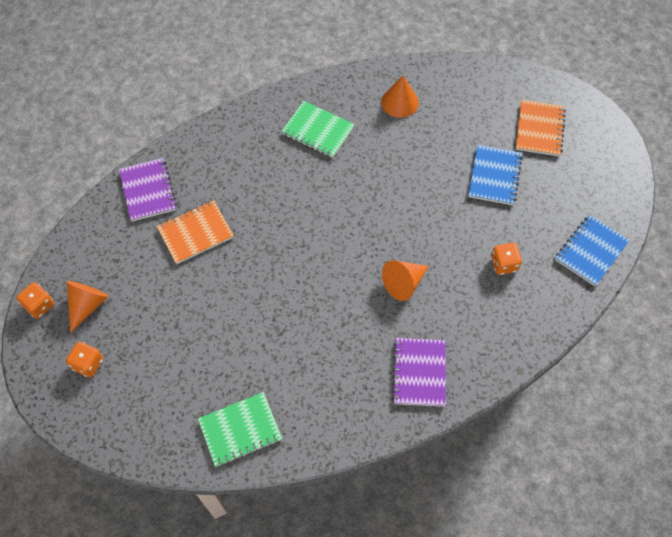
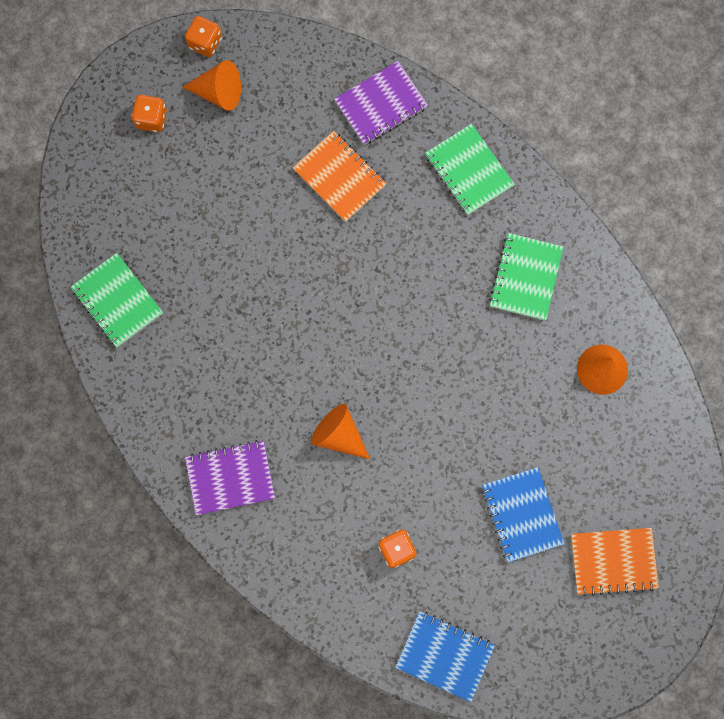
camera: 75 degrees right, 15 degrees up
(224, 146) = (469, 171): none -> green notebook
(494, 176) = (521, 515): blue notebook -> blue notebook turned 75 degrees clockwise

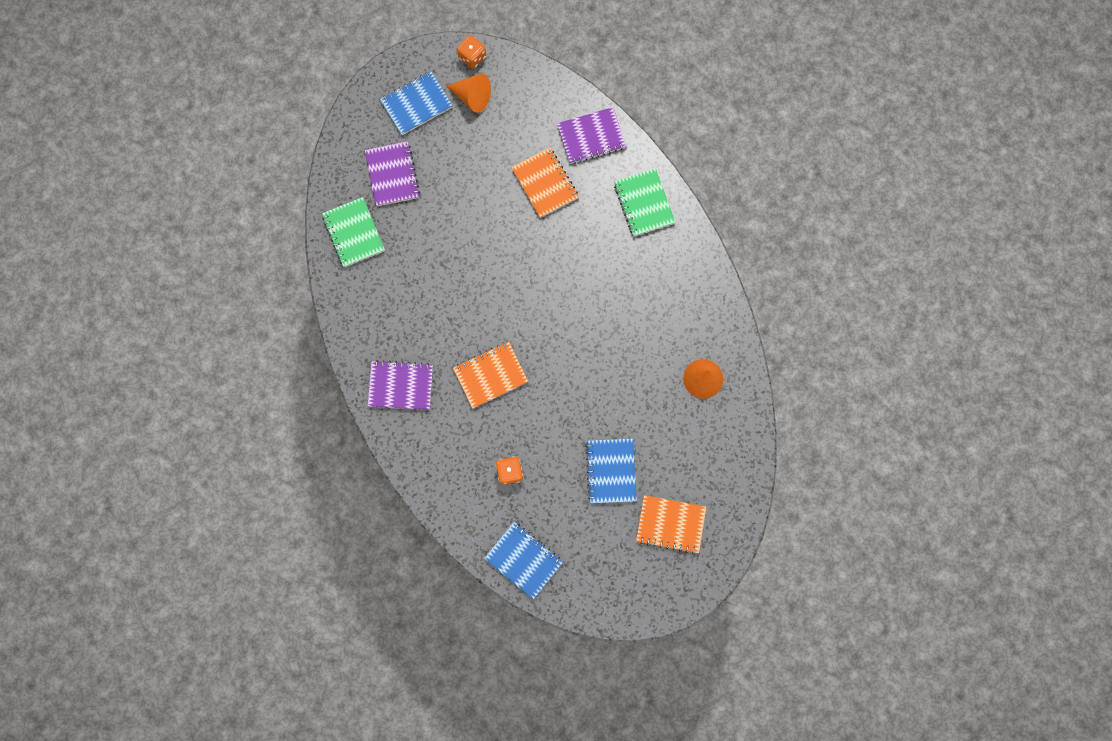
camera: 15 degrees right, 0 degrees up
(146, 215) = (392, 175): none -> purple notebook
(151, 119) = (416, 104): orange dice -> blue notebook
(339, 435) = (490, 375): orange cone -> orange notebook
(525, 277) = (664, 294): green notebook -> none

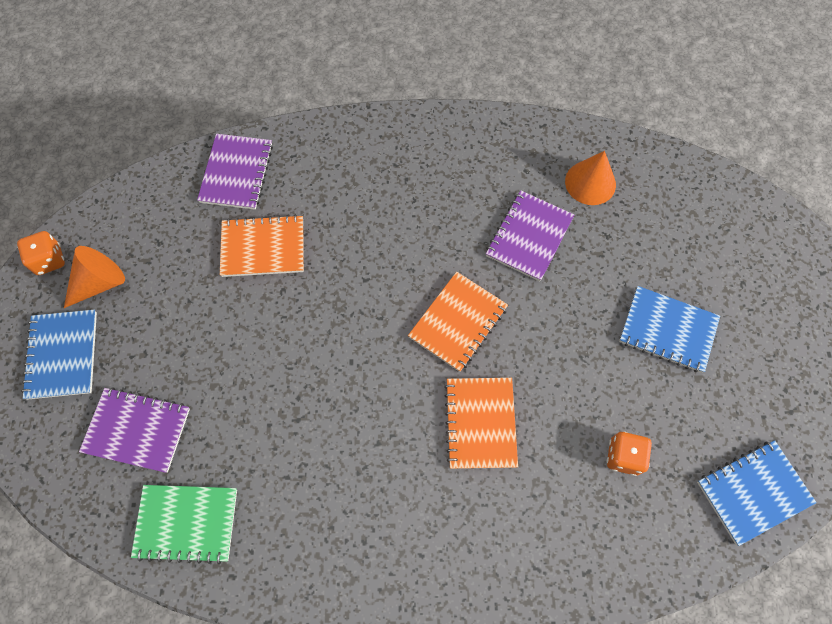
camera: 65 degrees left, 10 degrees down
(401, 386) = (441, 555): purple notebook -> purple notebook (529, 237)
(644, 203) = (349, 154): green notebook -> none
(670, 524) = (759, 292): orange notebook -> orange notebook (458, 322)

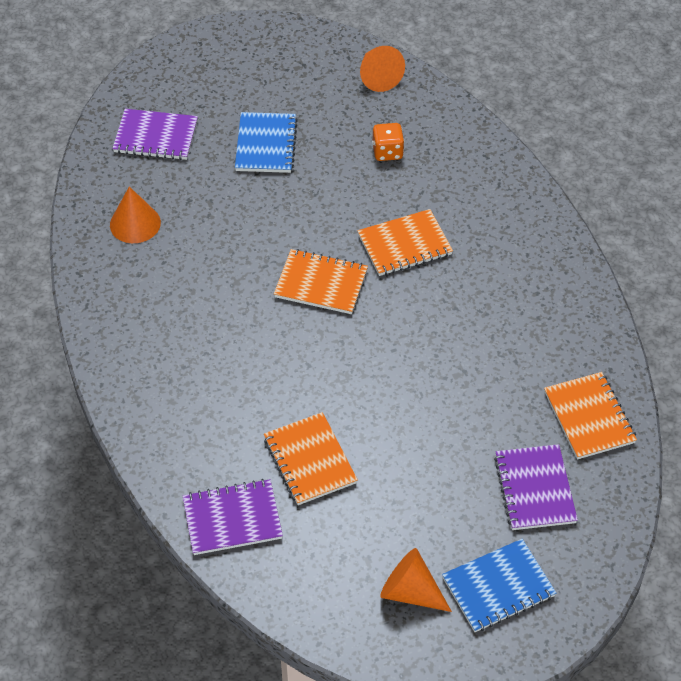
camera: 110 degrees left, 15 degrees down
(49, 260) = (407, 654): orange dice -> none
(186, 523) = (589, 417): green notebook -> orange notebook
(529, 237) = (212, 255): purple notebook -> purple notebook (156, 137)
(753, 492) = (378, 77): blue notebook -> orange cone

